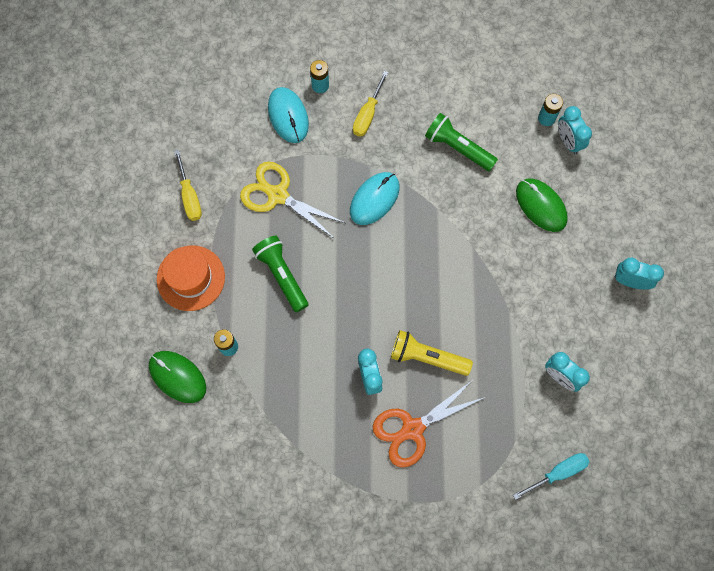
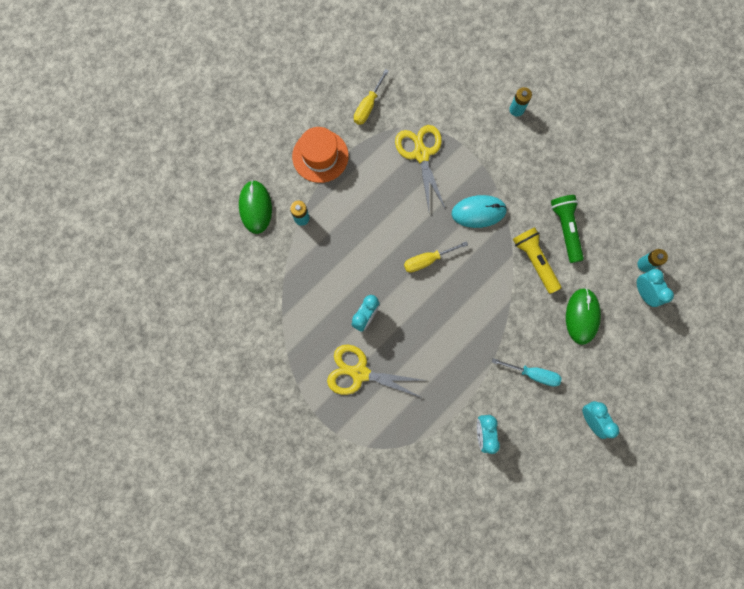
camera: 45 degrees right, 5 degrees up
(282, 275) = (375, 205): green flashlight -> none
(288, 116) = (477, 111): turquoise mouse -> none
(367, 115) = (528, 155): yellow screwdriver -> yellow screwdriver (427, 260)
(413, 429) = (360, 373): orange scissors -> yellow scissors
(427, 357) = (412, 339): yellow flashlight -> yellow flashlight (534, 261)
(558, 472) = (421, 488): turquoise screwdriver -> turquoise screwdriver (533, 374)
(568, 141) = (644, 292): turquoise clock -> turquoise clock turned 135 degrees clockwise

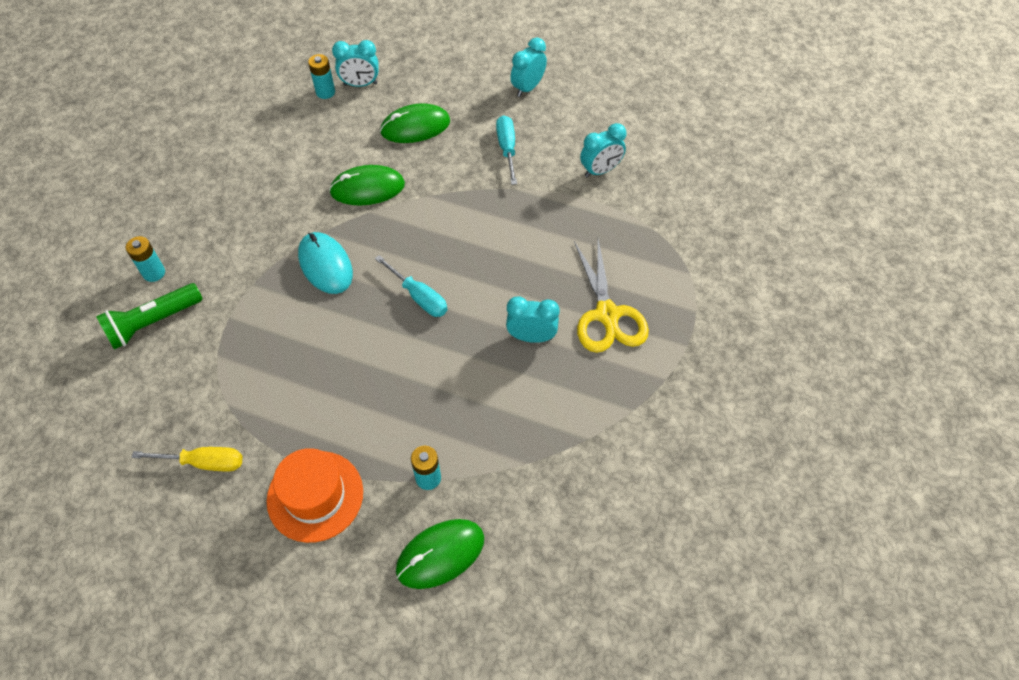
camera: 115 degrees left, 20 degrees down
(421, 154) = (263, 360): yellow scissors -> none
(427, 260) = (419, 297): yellow screwdriver -> turquoise screwdriver
(534, 261) = (367, 188): yellow flashlight -> green mouse
(565, 229) = (312, 172): green flashlight -> green flashlight (153, 323)
(644, 292) = (360, 84): turquoise clock -> turquoise clock turned 135 degrees counterclockwise

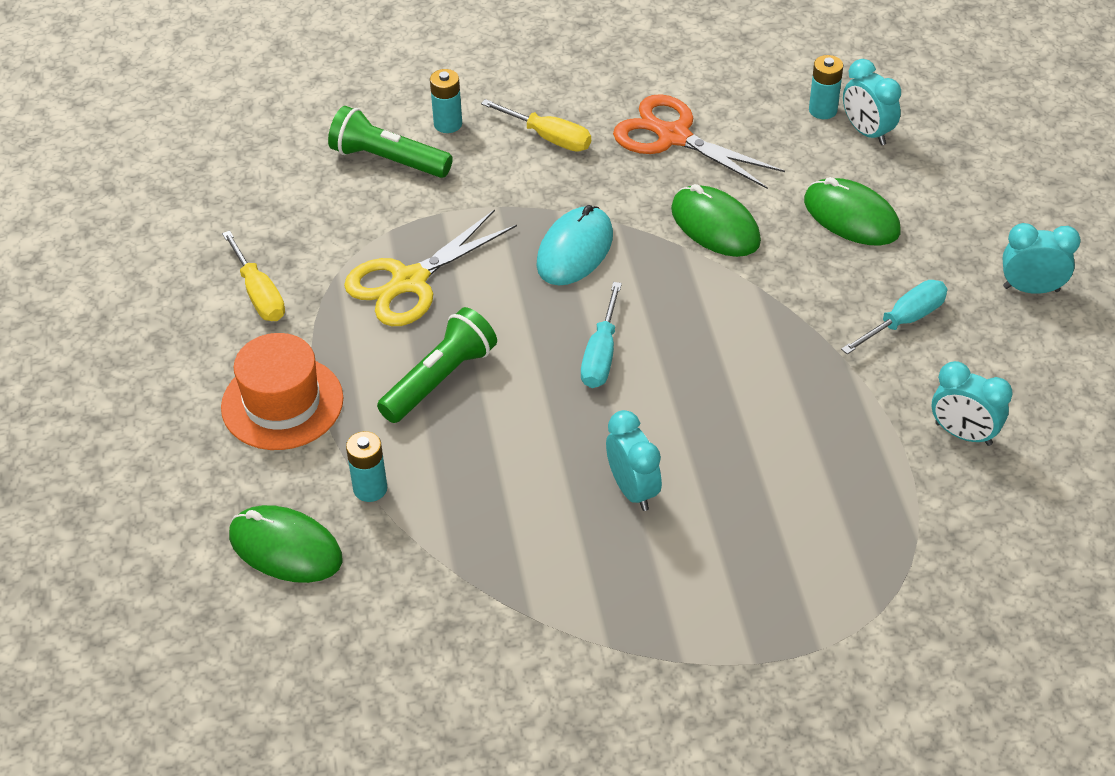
camera: 60 degrees right, 10 degrees down
(220, 227) = (549, 138): none -> yellow screwdriver
(280, 167) = (673, 137): none -> orange scissors
(369, 392) = (440, 379): none -> green flashlight
(607, 314) = (731, 552): yellow scissors -> yellow scissors (410, 281)

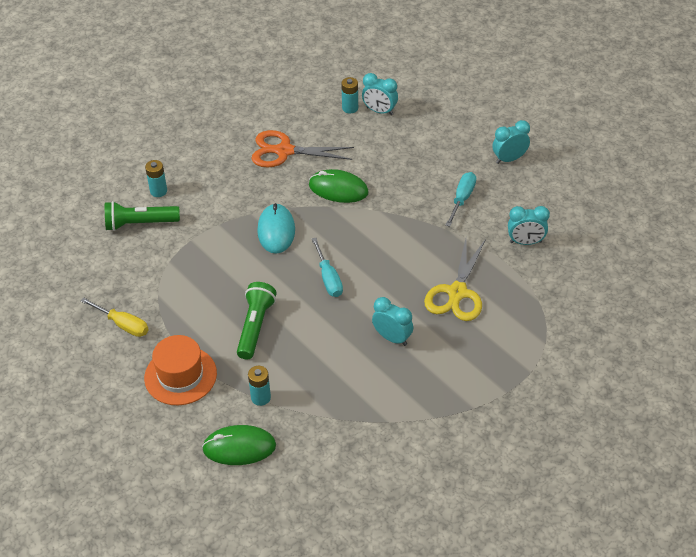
camera: 30 degrees left, 0 degrees up
(410, 281) = (201, 283): yellow scissors -> yellow scissors (457, 292)
(549, 138) = (219, 177): yellow screwdriver -> none
(851, 216) = (401, 157): green mouse -> none

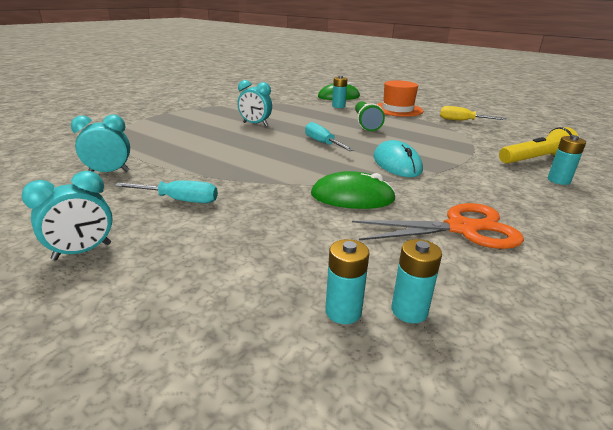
camera: 165 degrees right, 20 degrees down
(140, 223) = (535, 160): green flashlight -> yellow flashlight
(379, 111) = (343, 311): turquoise clock -> turquoise battery
(457, 292) = (198, 142): yellow scissors -> none
(462, 198) = (180, 200): turquoise screwdriver -> turquoise screwdriver turned 90 degrees counterclockwise

